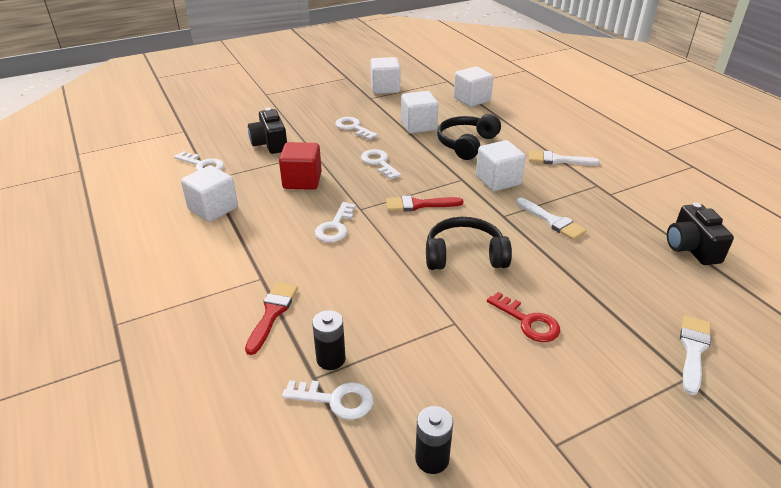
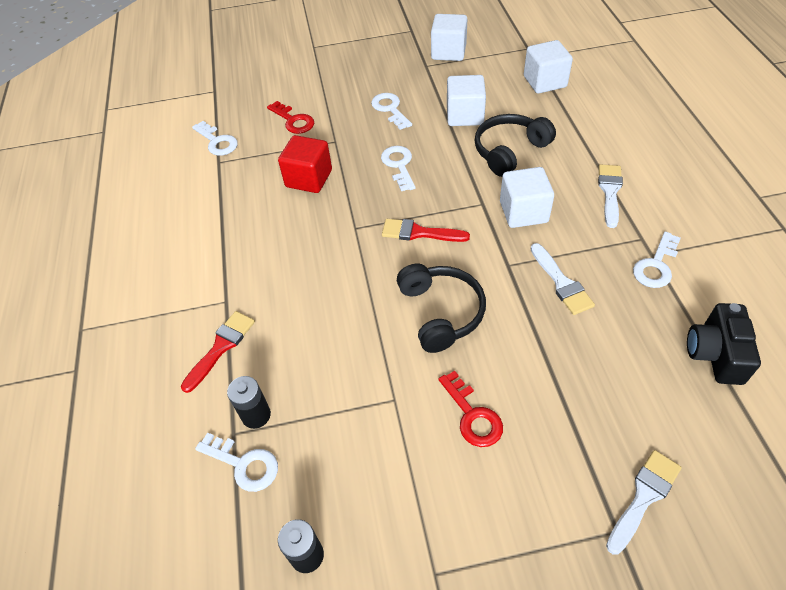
camera: 20 degrees right, 15 degrees up
(213, 209) = (209, 202): white cube -> none
(270, 143) = (293, 121): black camera -> red key
(335, 227) = (320, 248): white key -> white key (656, 265)
(464, 255) = (441, 312): black headphones -> black headphones turned 60 degrees clockwise
(558, 160) = (610, 192): white brush -> white brush turned 75 degrees clockwise

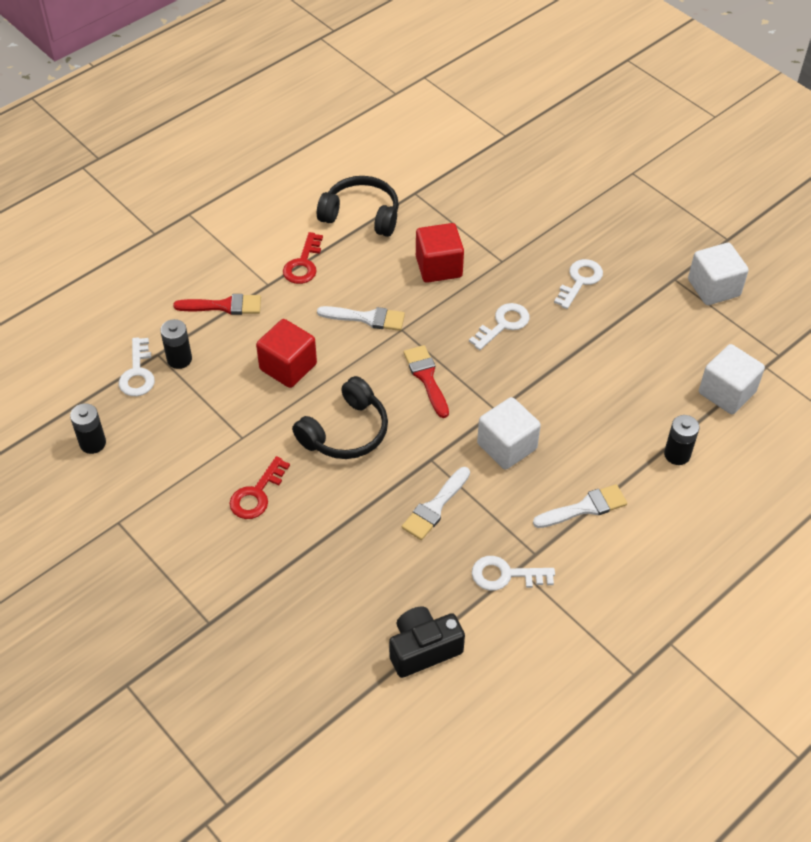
camera: 55 degrees right, 0 degrees up
(217, 142) = (439, 177): white key -> none
(293, 121) = (507, 216): red key -> red key (303, 264)
(335, 325) = (288, 367): none -> red cube
(465, 115) = (615, 345): white cube -> none
(509, 151) = (587, 403): black headphones -> black headphones (361, 215)
(586, 125) = (677, 454): none -> black battery
(643, 497) = (247, 632): white brush -> white brush (366, 318)

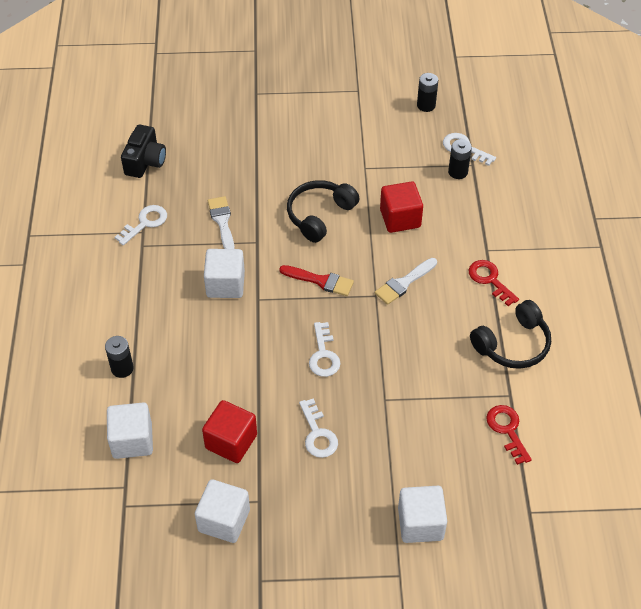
camera: 130 degrees right, 0 degrees up
(224, 306) = (486, 216): red brush -> none
(256, 494) = (316, 152): red key -> red key (507, 430)
(345, 432) = (319, 215): black headphones -> black headphones turned 45 degrees clockwise
(438, 267) = (415, 356): red cube -> red cube (231, 442)
(582, 183) = (420, 523): none -> white cube
(584, 508) = (142, 290): white brush -> none

